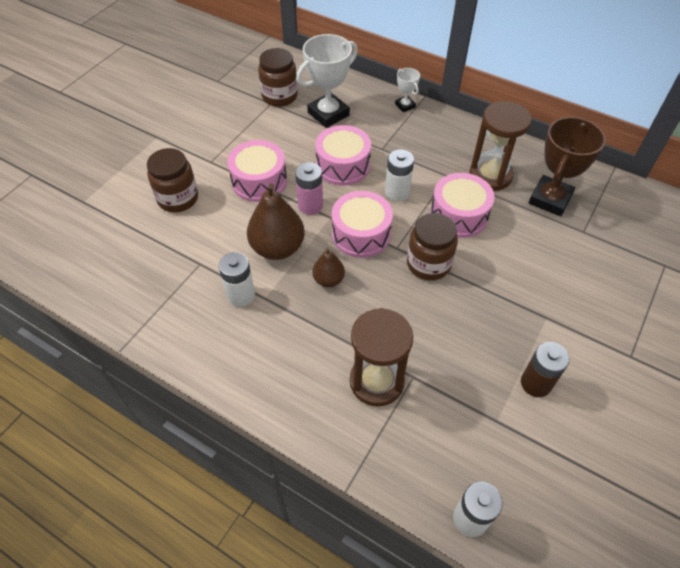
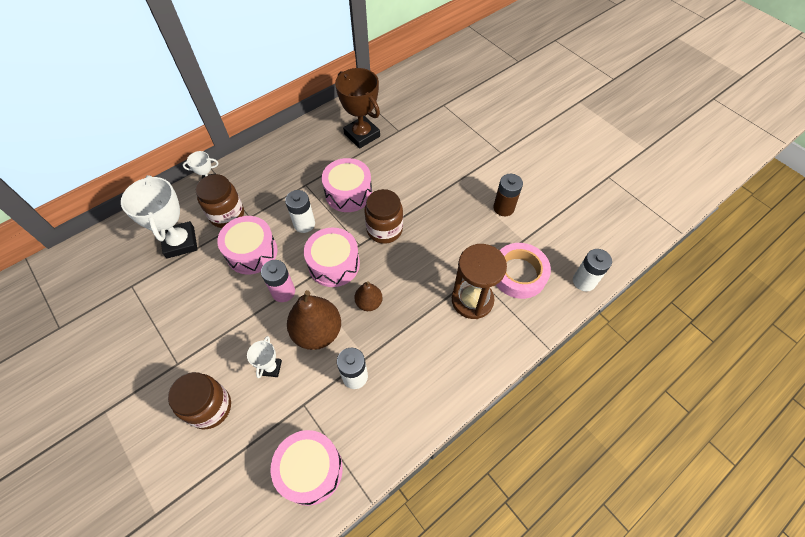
camera: 70 degrees left, 5 degrees up
(228, 226) = (271, 368): none -> white trophy
(259, 181) = (230, 325): pink drum -> pink drum (310, 470)
(279, 96) = (127, 275): brown jar -> brown jar (227, 215)
(440, 427) = (519, 274): none -> pink tape
(490, 175) = (321, 158): brown hourglass -> none

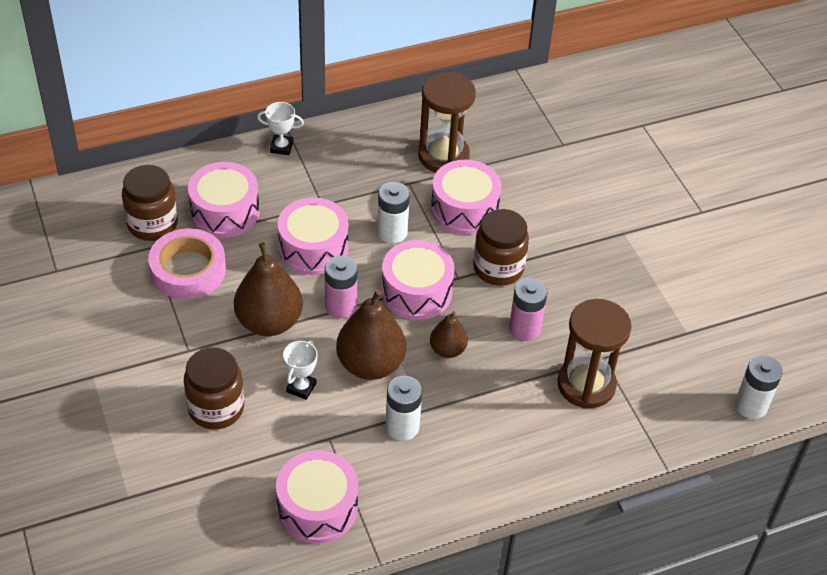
camera: 15 degrees right, 10 degrees down
(180, 242) = (225, 212): white trophy -> pink drum
(227, 215) = (293, 194): brown jar -> brown jar (152, 224)
(234, 320) = (269, 322): none -> brown pear
(323, 159) = (443, 156): none -> brown hourglass
(362, 135) = (508, 137): brown trophy -> none
(416, 270) = (524, 328): none -> pink battery
(503, 208) = (676, 285): brown battery -> none
(519, 274) = (663, 371): pink tape -> pink tape (188, 270)

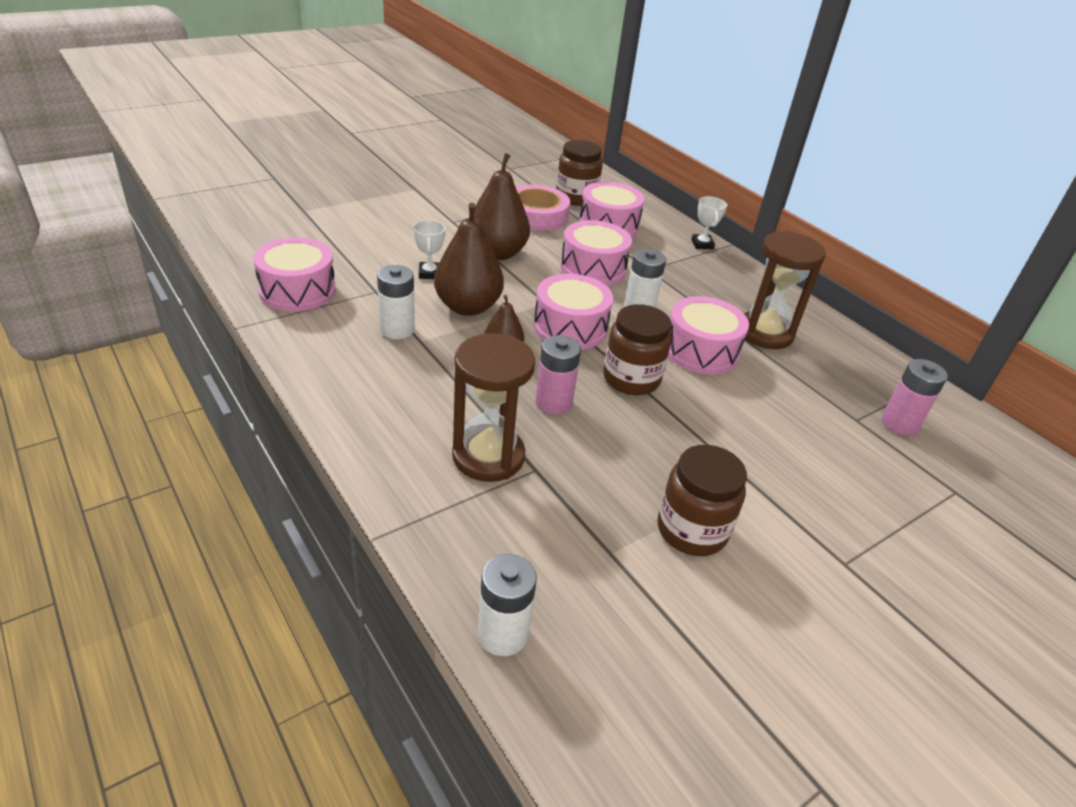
camera: 75 degrees right, 10 degrees down
(216, 408) = (396, 237): brown jar -> brown jar (691, 530)
(301, 387) = (429, 273): white trophy -> white trophy turned 75 degrees clockwise
(341, 306) = (531, 286): pink battery -> pink battery (899, 423)

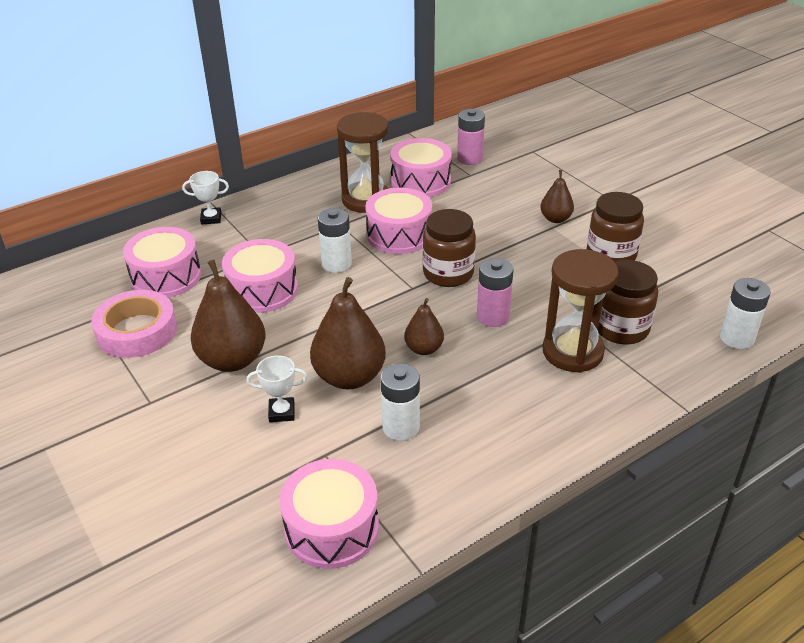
camera: 85 degrees left, 0 degrees up
(570, 327) = (376, 306): pink drum -> pink drum (420, 181)
(576, 197) = (93, 299): brown jar -> brown jar (621, 328)
(771, 487) = (555, 219): none -> brown pear

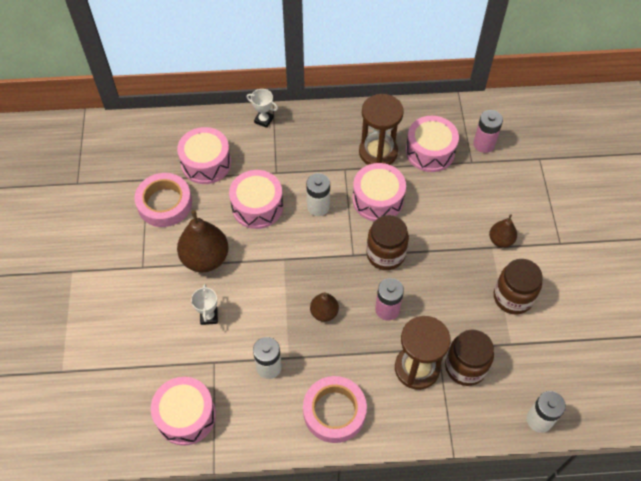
camera: 30 degrees right, 20 degrees up
(281, 412) = (209, 316): white trophy -> white trophy turned 60 degrees clockwise
(349, 377) = (264, 310): brown pear -> none
(518, 433) = (334, 412): none -> pink tape

